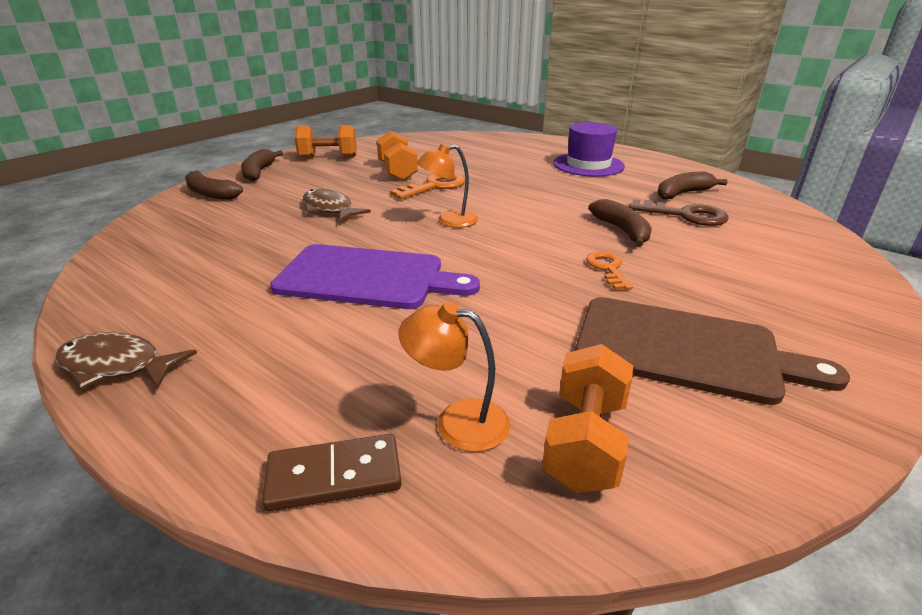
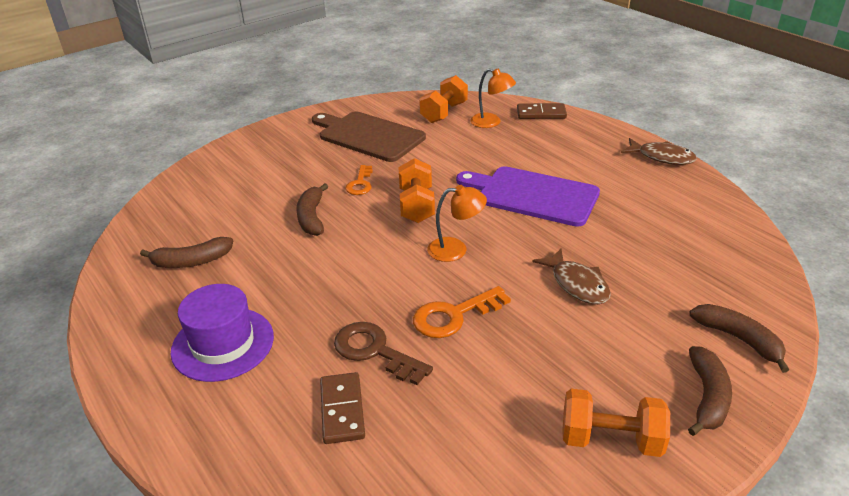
camera: 165 degrees left, 5 degrees up
(397, 172) = (496, 364): orange dumbbell -> orange dumbbell (416, 206)
(486, 154) = (342, 410): none -> brown domino
(686, 215) = (235, 228): brown key -> brown key (374, 351)

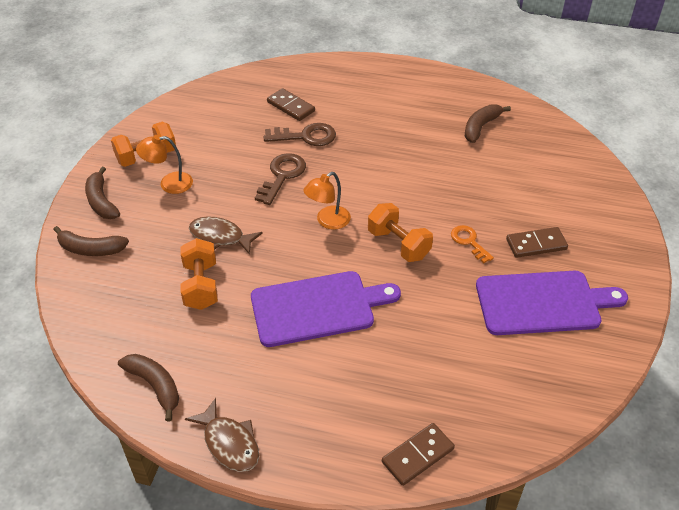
camera: 140 degrees right, 10 degrees up
(223, 344) = (389, 102): purple hat -> none
(312, 217) = (458, 193): brown banana -> brown banana (155, 386)
(316, 162) = (536, 244): none -> brown domino
(368, 136) = (542, 303): brown cutting board -> purple cutting board
(444, 113) = (521, 387): orange dumbbell -> orange dumbbell (201, 286)
(453, 316) = (282, 175): orange key -> brown key
(491, 122) = (454, 400): orange lamp -> orange lamp (169, 183)
(662, 157) = (229, 443): brown fish -> brown fish turned 120 degrees counterclockwise

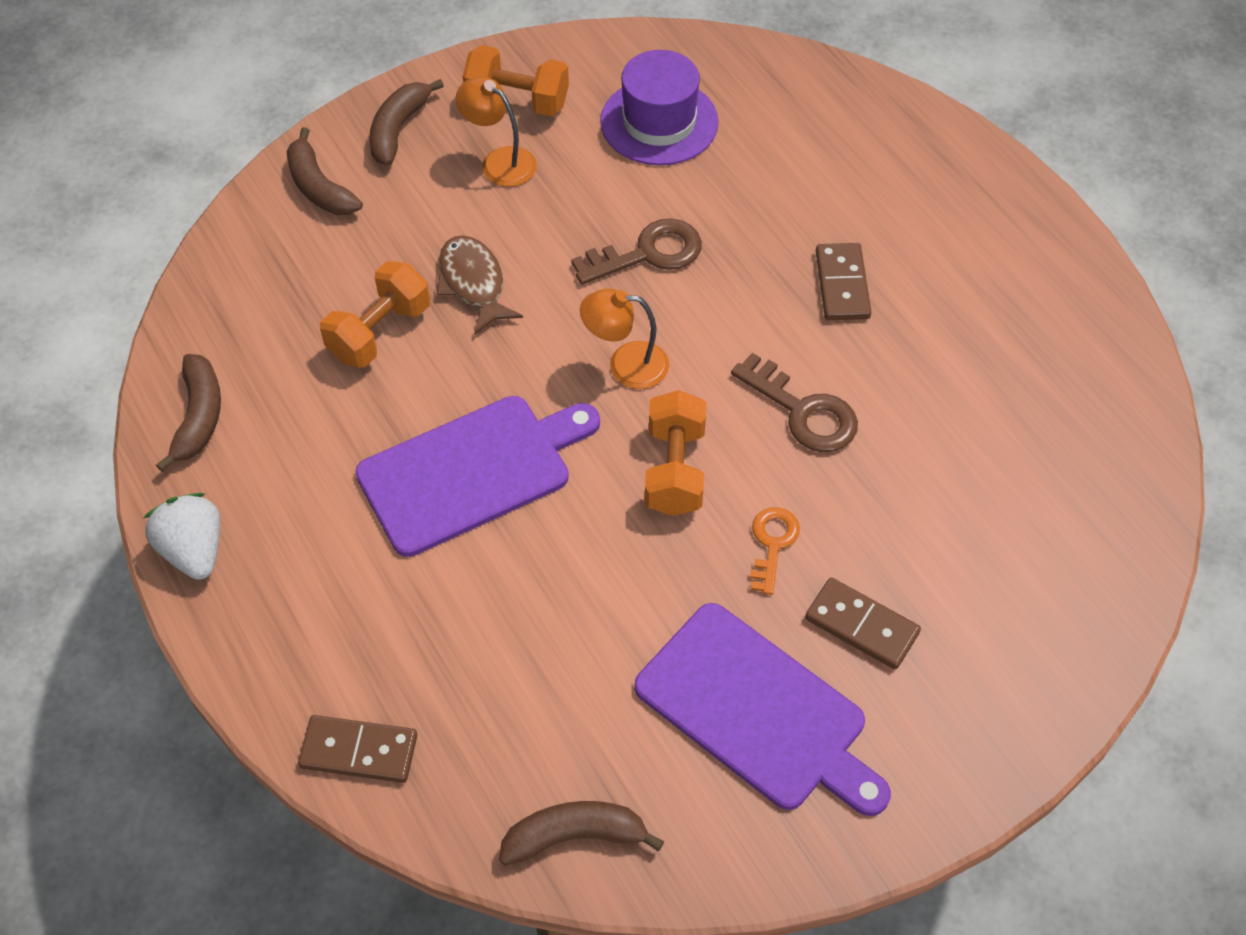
camera: 45 degrees right, 10 degrees up
(222, 126) = (659, 122): none -> purple hat
(229, 443) = (194, 550): brown fish -> white strawberry
(290, 107) = (785, 154): brown domino -> brown domino (842, 285)
(306, 136) = (750, 216): brown key -> brown key (803, 412)
(317, 308) = (471, 472): purple cutting board -> purple cutting board turned 60 degrees counterclockwise
(481, 127) = (1025, 386): brown banana -> brown banana (575, 836)

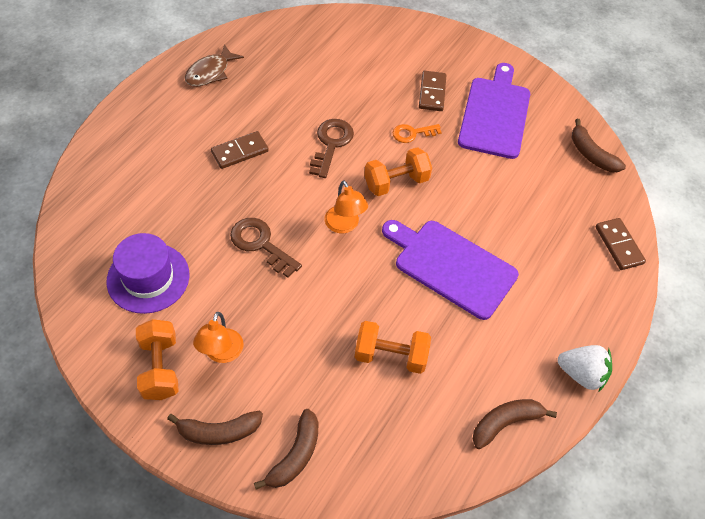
camera: 120 degrees left, 0 degrees up
(194, 550) = (581, 374): white strawberry -> white strawberry turned 105 degrees counterclockwise
(473, 283) = (328, 322): brown fish -> brown fish (210, 72)

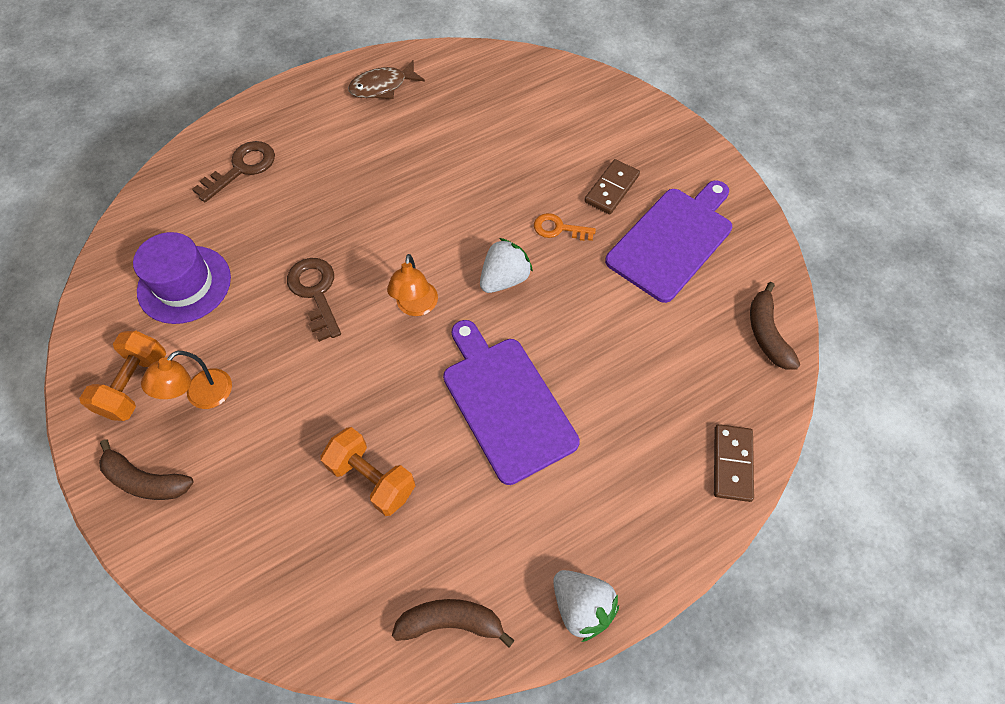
camera: 30 degrees right, 5 degrees up
(240, 152) = (358, 183): brown domino -> none
(295, 455) = (202, 544): brown banana -> none
(331, 144) = (460, 208): brown key -> brown key (242, 168)
(396, 182) = (504, 279): orange dumbbell -> white strawberry

